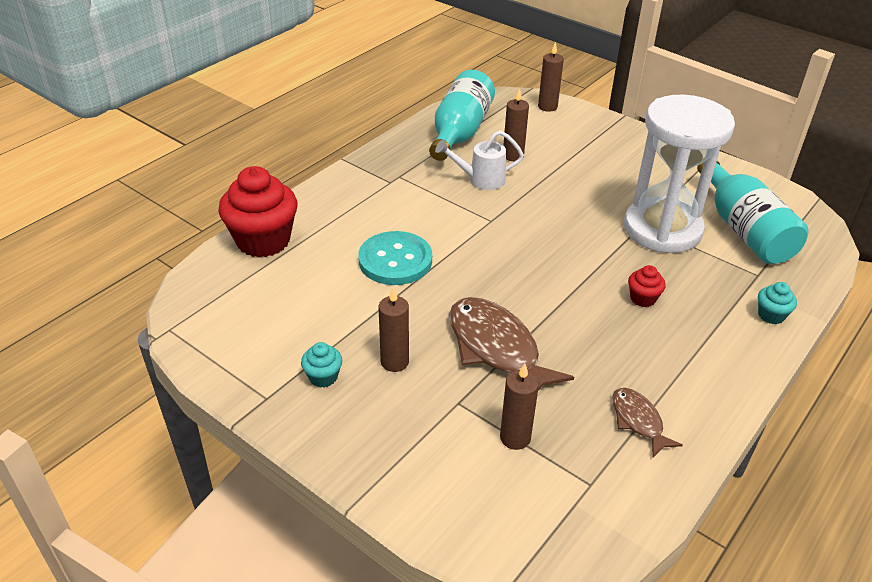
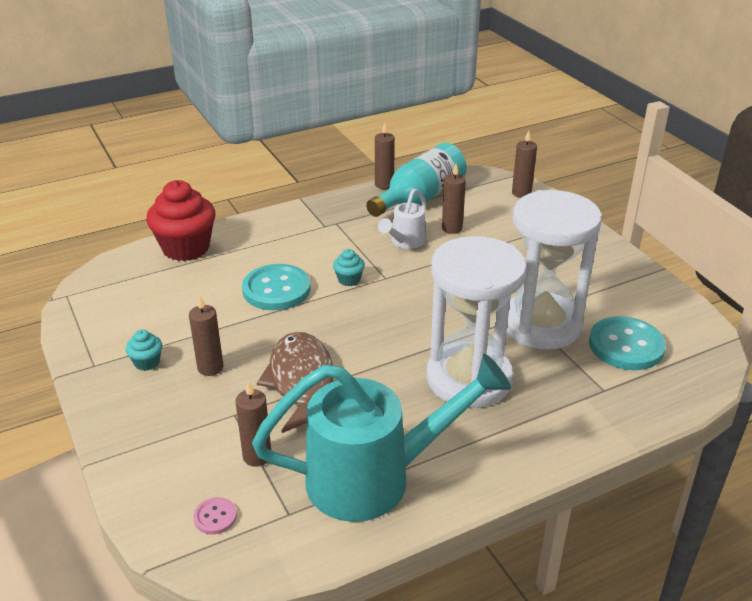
camera: 25 degrees right, 5 degrees down
(414, 126) = (384, 184): none -> brown candle
(481, 180) = (405, 242): white watering can -> white watering can turned 75 degrees counterclockwise
(525, 514) = (215, 517): none -> pink button
(638, 421) = (374, 478): brown fish -> turquoise watering can
(643, 298) = (469, 379): red cupcake -> white hourglass
(743, 229) = (626, 345): turquoise bottle -> turquoise button
(771, 315) = (585, 429): turquoise cupcake -> turquoise cupcake (349, 280)

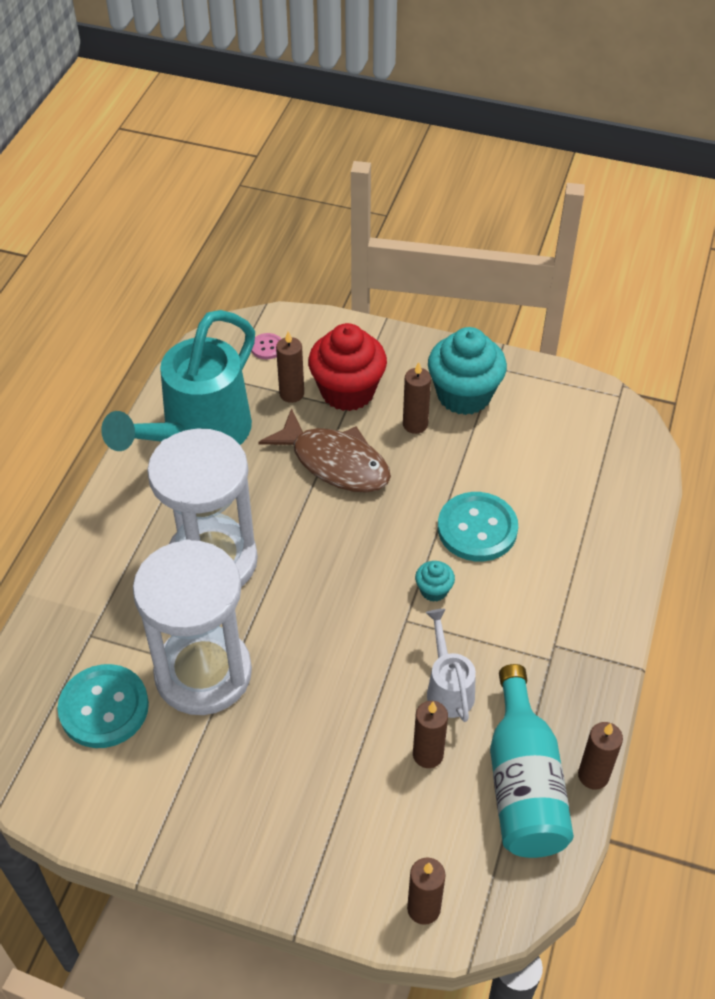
camera: 135 degrees right, 15 degrees up
(147, 362) = (464, 395): turquoise cupcake -> turquoise cupcake, size x2.22
(186, 248) = (623, 510): red cupcake -> red cupcake (347, 391)

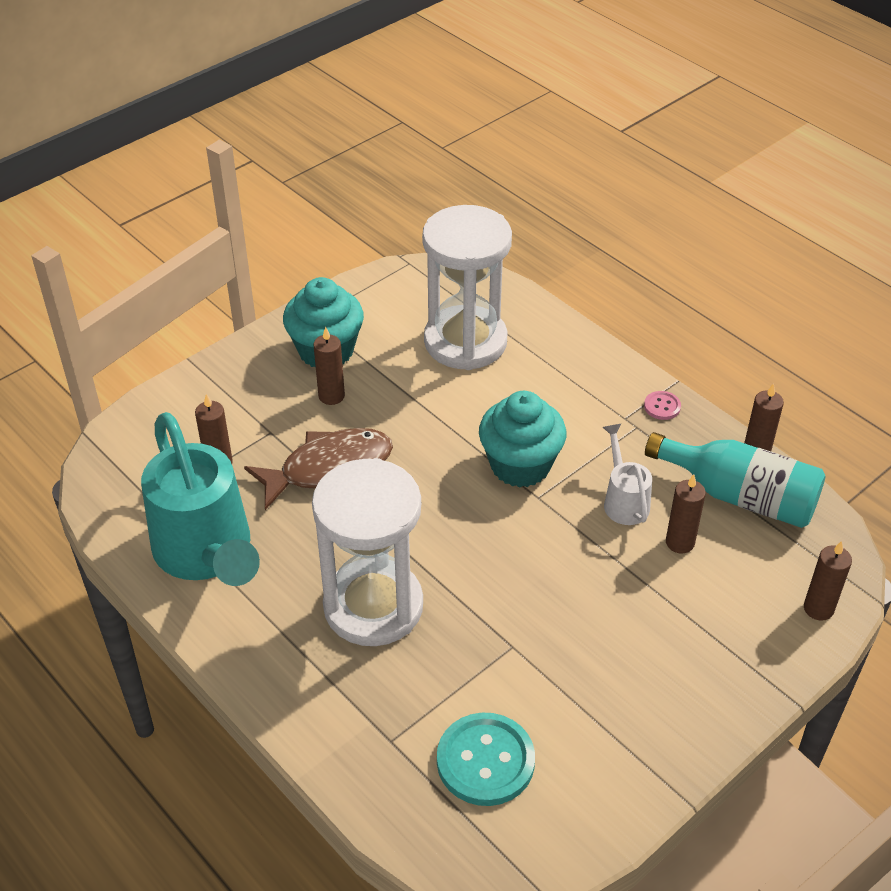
camera: 60 degrees left, 5 degrees down
(203, 673) = (498, 665): white hourglass -> white hourglass (465, 342)
(267, 347) = (142, 456): pink button -> pink button (662, 406)
(347, 391) = (252, 423): red cupcake -> none
(433, 590) = (520, 465): turquoise cupcake -> turquoise cupcake, size x2.22
(448, 688) = (624, 500): white watering can -> white watering can turned 60 degrees clockwise
(477, 529) = (477, 409): turquoise button -> none

